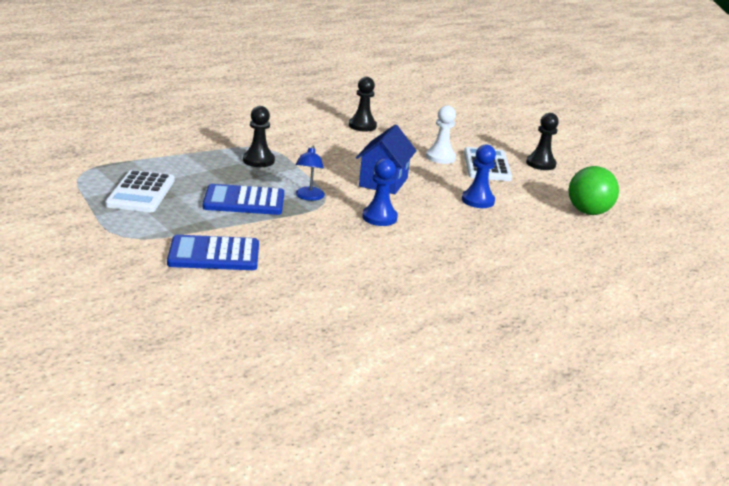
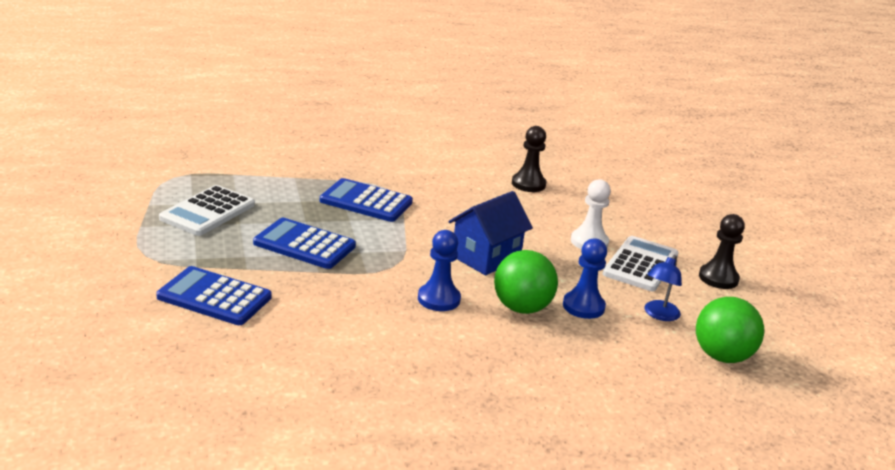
camera: 25 degrees right, 0 degrees up
(258, 160) = (366, 202): black pawn -> blue calculator
(308, 197) = (380, 256): blue lamp -> blue lamp (659, 315)
(440, 211) = (521, 308): none -> green ball

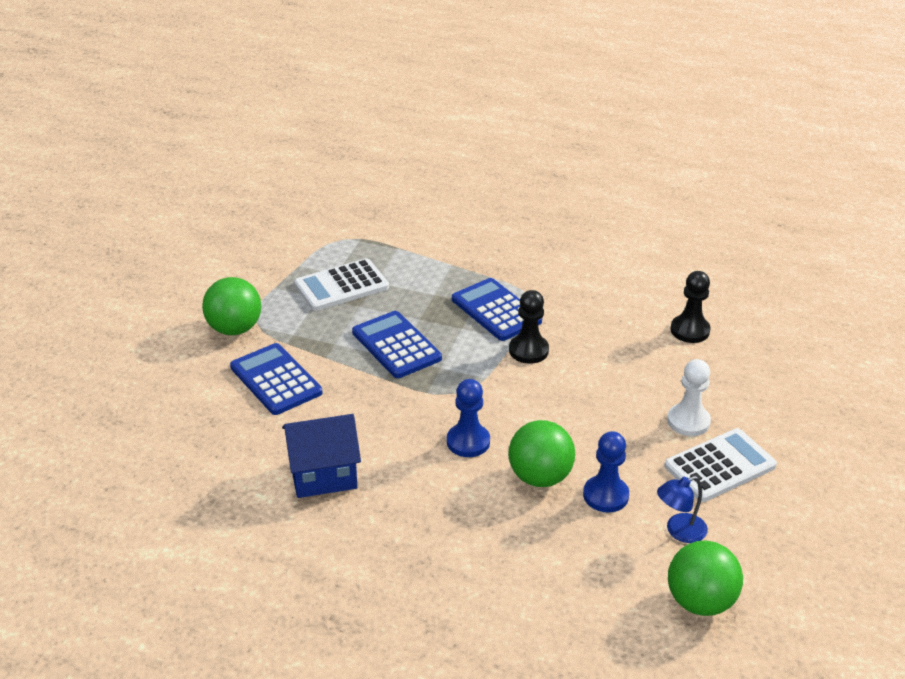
camera: 35 degrees right, 10 degrees up
(130, 267) = (234, 329): none -> green ball
(486, 257) = (557, 409): blue house -> blue house (323, 475)
(718, 278) = (797, 510): black pawn -> black pawn (528, 350)

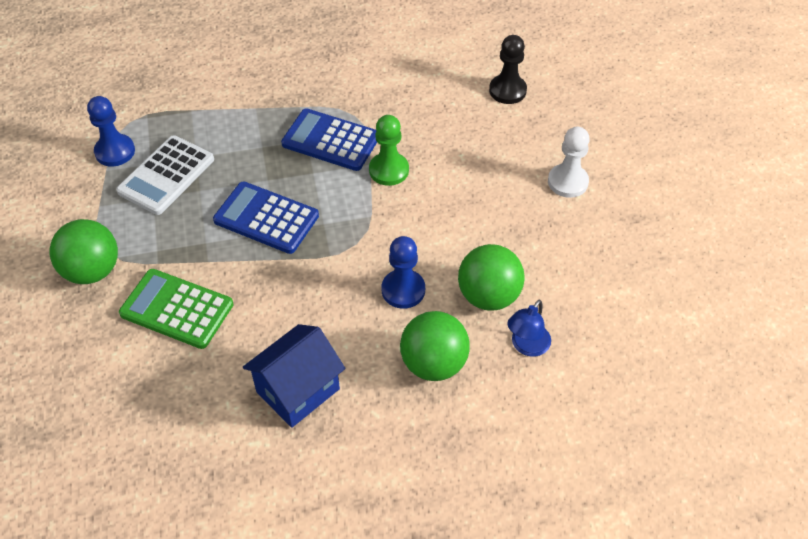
camera: 30 degrees left, 15 degrees up
(275, 380) = (177, 309): blue calculator -> green calculator
(528, 350) = (389, 170): black pawn -> green pawn
(605, 495) = (554, 287): blue pawn -> blue pawn (115, 151)
(679, 531) = (633, 293): blue lamp -> blue lamp (526, 346)
(700, 602) = (694, 352): green ball -> green ball (433, 363)
(719, 466) = (620, 214): white calculator -> none

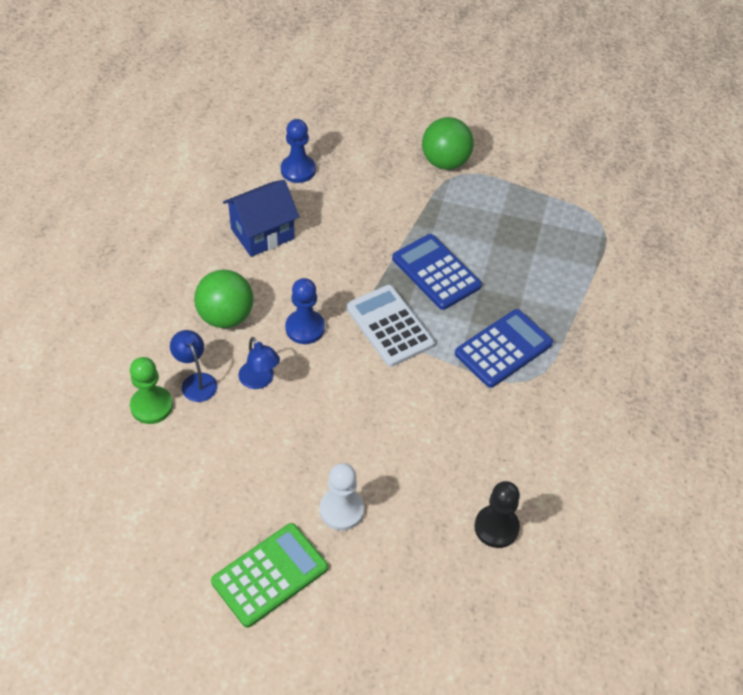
camera: 115 degrees right, 0 degrees up
(115, 151) = (568, 205): blue pawn -> blue pawn (298, 170)
(166, 175) = (521, 228): white calculator -> white calculator (389, 326)
(177, 309) = (378, 195): green calculator -> green calculator (270, 575)
(266, 218) = (436, 272): blue calculator -> blue calculator turned 90 degrees counterclockwise
(298, 390) = (262, 234): blue house -> blue house turned 75 degrees clockwise
(389, 170) = (441, 375): green pawn -> green pawn (151, 406)
(488, 296) = (260, 381): green ball -> blue lamp

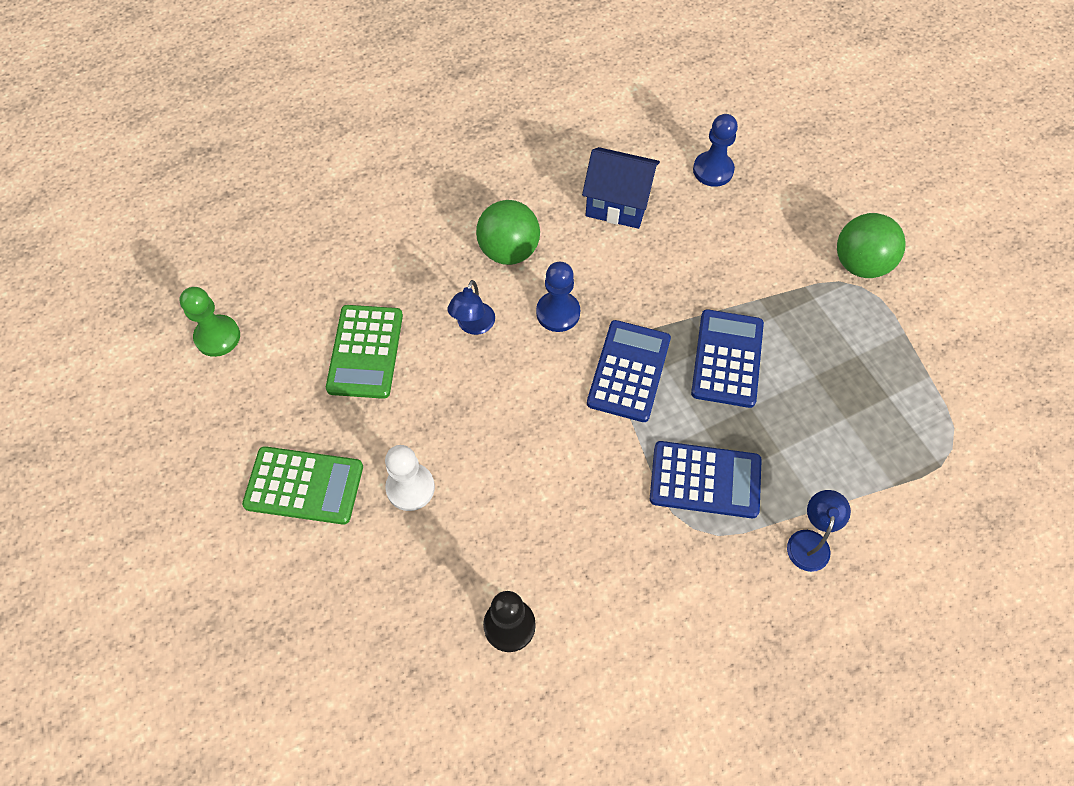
camera: 50 degrees right, 10 degrees up
(151, 406) = (376, 276): green pawn -> green pawn (217, 337)
(196, 381) = (428, 285): blue lamp -> blue lamp (810, 541)
(206, 458) = (365, 352): none -> green calculator
(389, 326) = (628, 371): white calculator -> blue calculator

